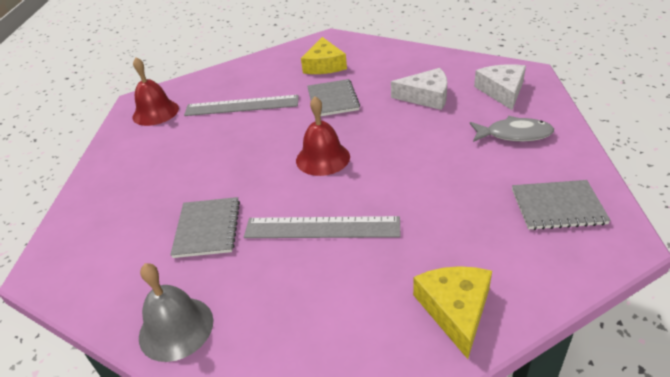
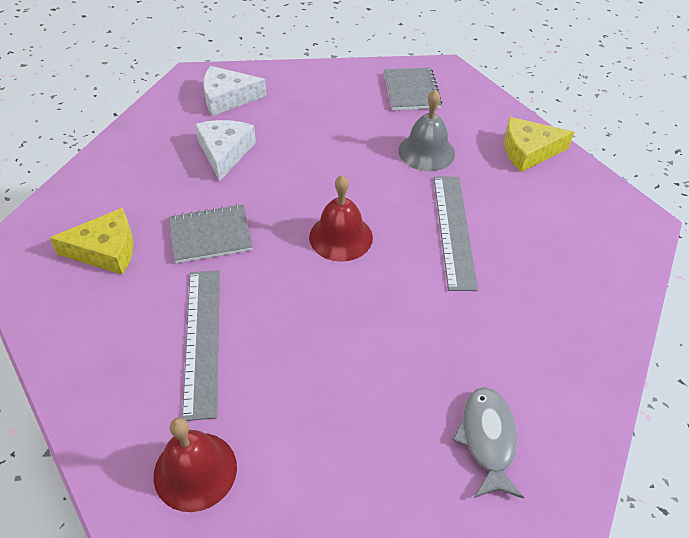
camera: 100 degrees left, 10 degrees up
(176, 328) = (599, 324): grey bell -> grey bell (426, 152)
(207, 228) = (468, 327): grey notebook -> none
(514, 134) = (309, 100): grey fish -> grey fish (487, 439)

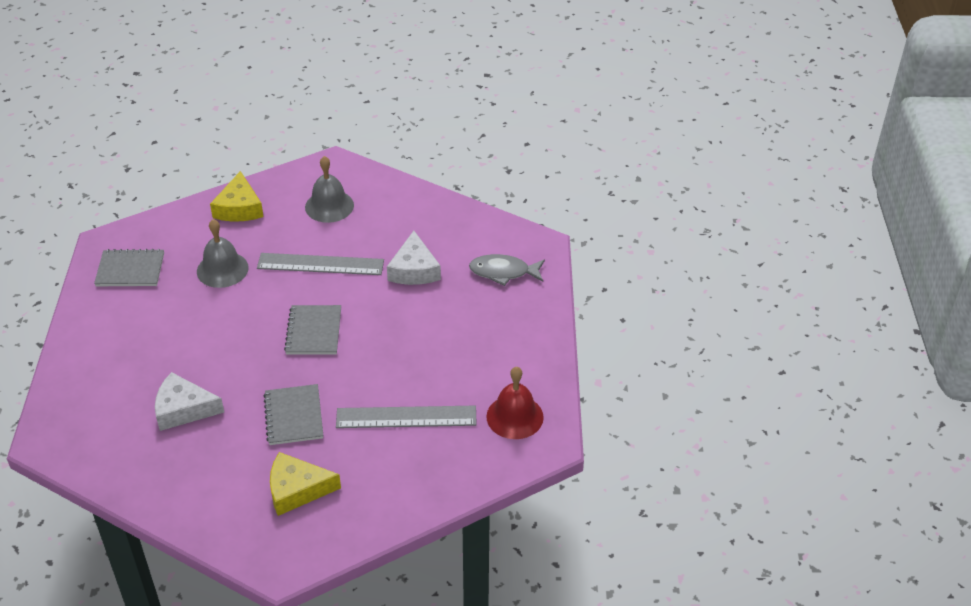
camera: 85 degrees left, 5 degrees down
(106, 250) = (297, 489): yellow cheese -> yellow cheese turned 90 degrees counterclockwise
(228, 98) = (94, 409): white cheese -> white cheese (414, 269)
(341, 237) = (313, 331): red bell -> grey notebook
(560, 227) = (329, 206): none -> grey bell

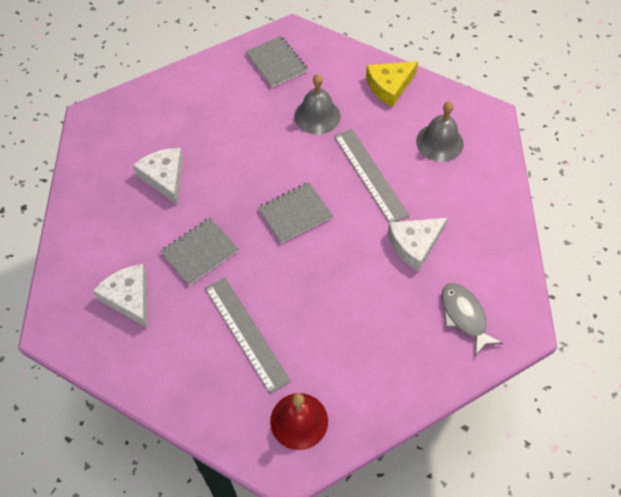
camera: 60 degrees right, 15 degrees up
(297, 489) = (129, 298): yellow cheese -> white cheese

